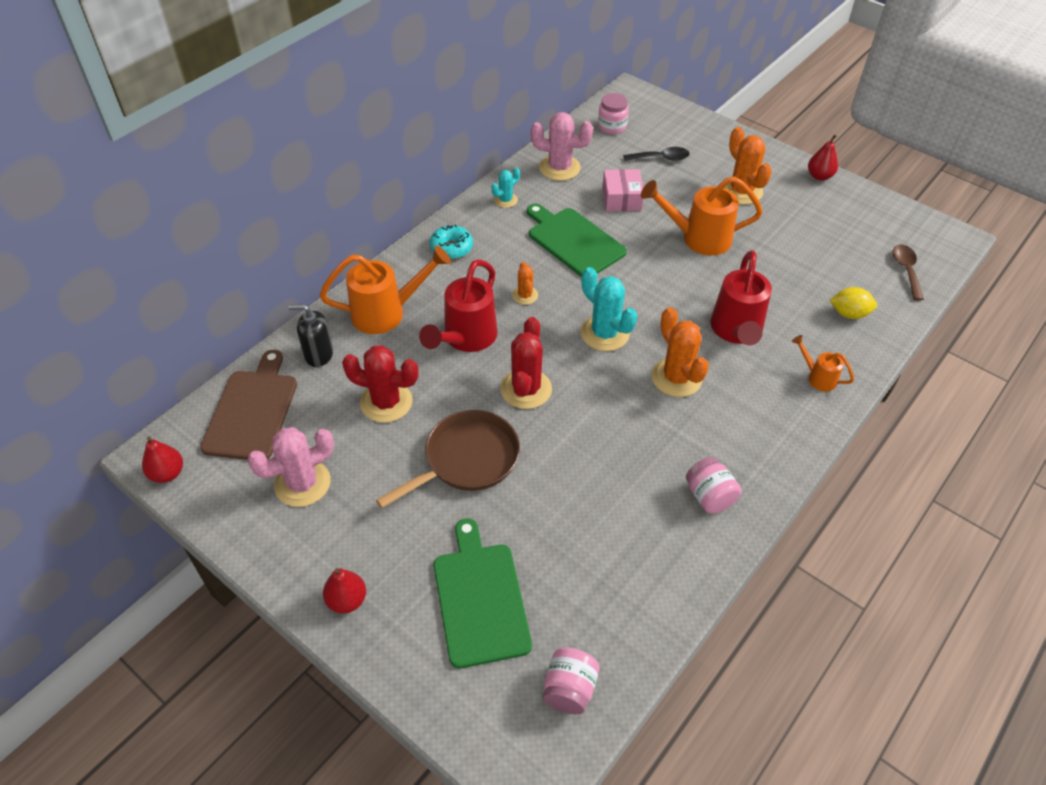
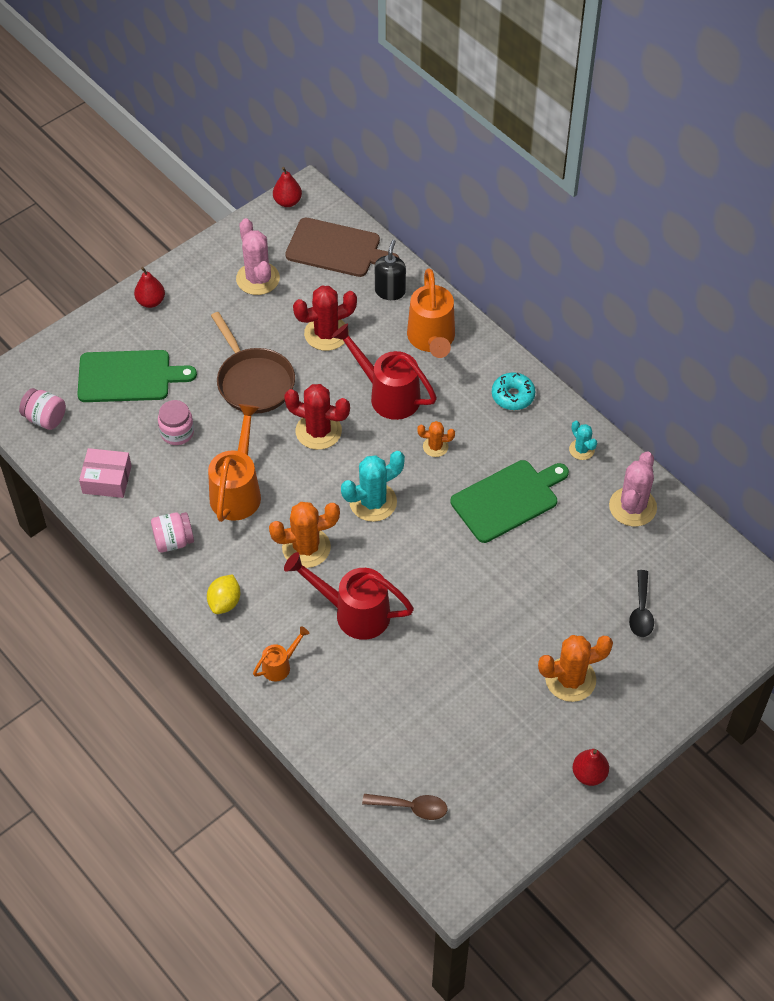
camera: 100 degrees right, 5 degrees up
(386, 402) = (326, 334): red cactus -> red cactus turned 45 degrees clockwise
(612, 126) = (709, 573): pink jar -> pink jar (177, 432)
(622, 198) = (571, 556): pink box -> pink box (107, 479)
(698, 238) = (495, 614): orange watering can -> orange watering can (238, 490)
(849, 314) = (357, 724): yellow lemon -> yellow lemon (225, 602)

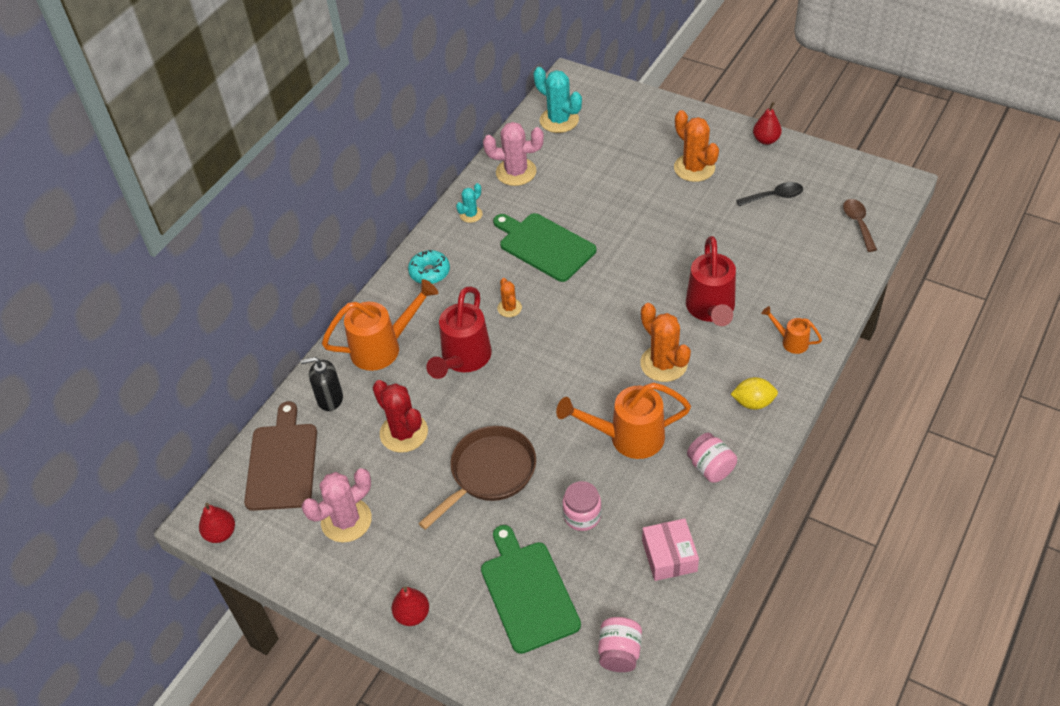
camera: 105 degrees left, 5 degrees down
(318, 431) = (529, 398): red cactus -> none
(373, 502) = (590, 332): turquoise cactus -> turquoise cactus (559, 120)
(641, 611) = (612, 146): black spoon -> black spoon (774, 196)

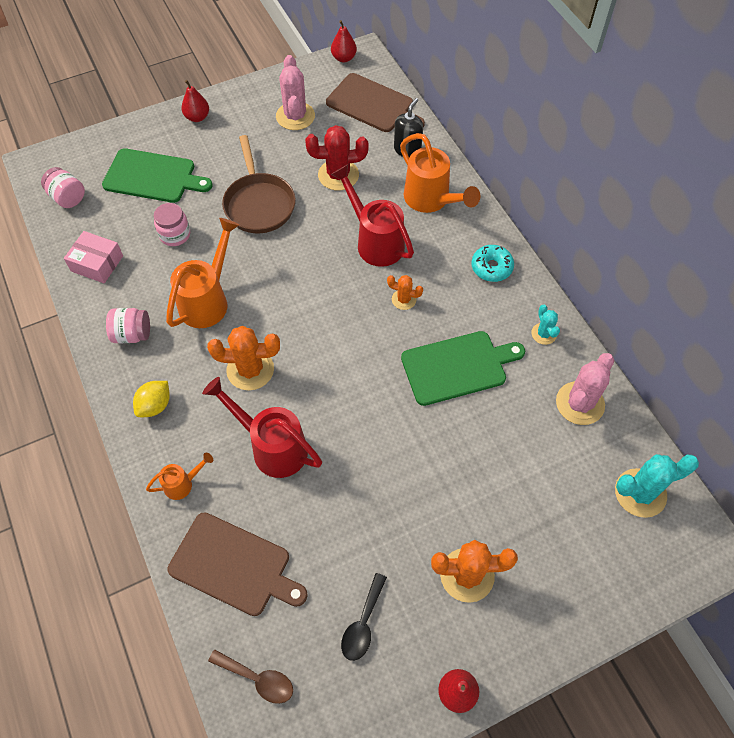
camera: 120 degrees right, 10 degrees up
(383, 347) = (431, 200): orange watering can -> orange watering can turned 45 degrees counterclockwise
(810, 276) = (234, 565): none -> brown cutting board

